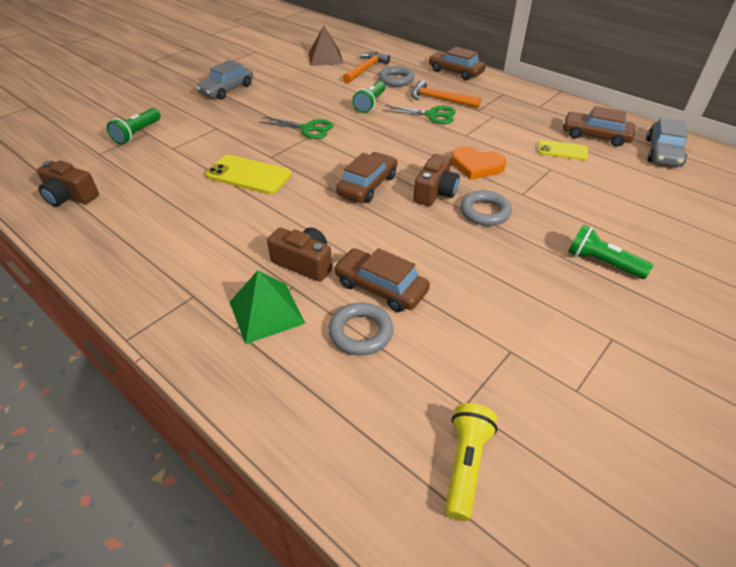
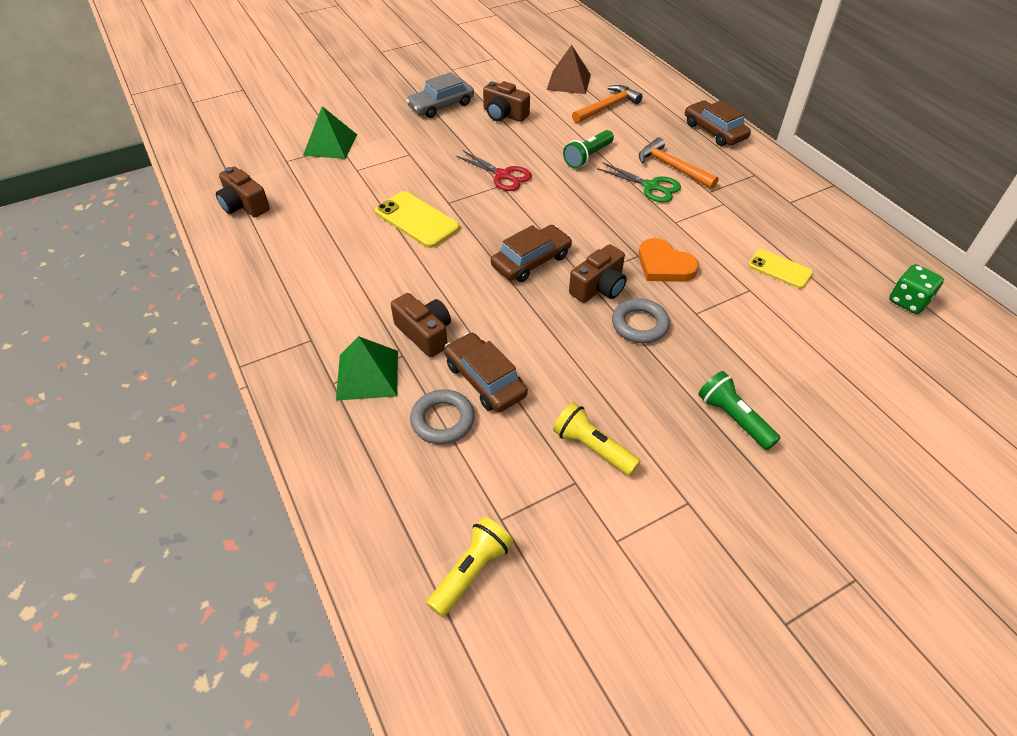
camera: 20 degrees right, 5 degrees up
(137, 133) = (330, 144): green flashlight -> green pyramid
(285, 87) = (504, 114): none -> brown camera
(308, 129) = (503, 175): green scissors -> red scissors
(396, 80) = (635, 129): grey ring -> none
(507, 317) = (592, 448): none -> yellow flashlight
(595, 135) = (835, 258): brown car -> none
(663, 152) = (908, 301): grey car -> green dice

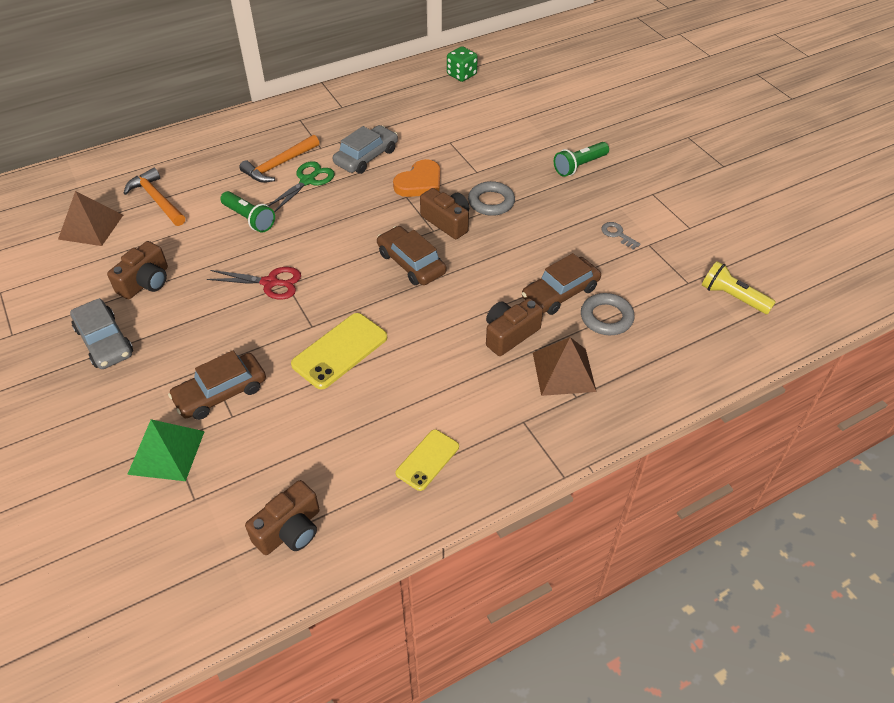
camera: 90 degrees left, 0 degrees up
(367, 375) = (564, 371): green pyramid -> brown pyramid
(503, 175) = (270, 283): red scissors -> red scissors turned 60 degrees clockwise
(592, 448) = (617, 234): yellow flashlight -> grey key
(701, 224) = (366, 157): none -> grey car
(714, 131) = (225, 133): brown car -> brown car (221, 393)
(779, 269) = (426, 124): yellow phone -> yellow phone (427, 460)

